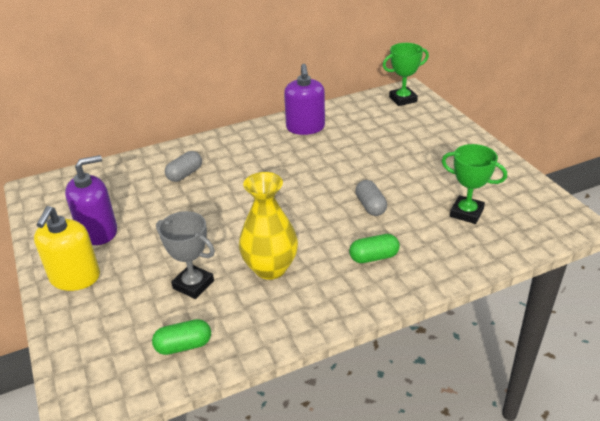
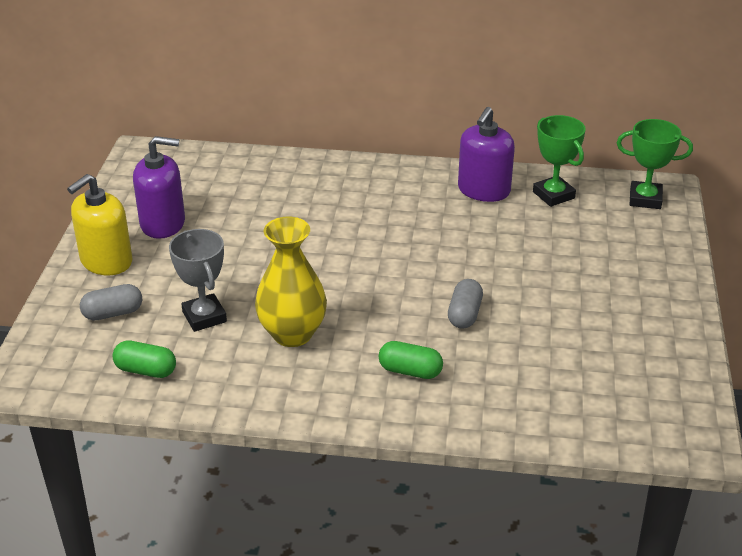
camera: 30 degrees right, 0 degrees up
(185, 174) = (298, 195): grey capsule -> grey capsule (113, 313)
(466, 213) = (570, 370): green trophy -> green trophy (553, 195)

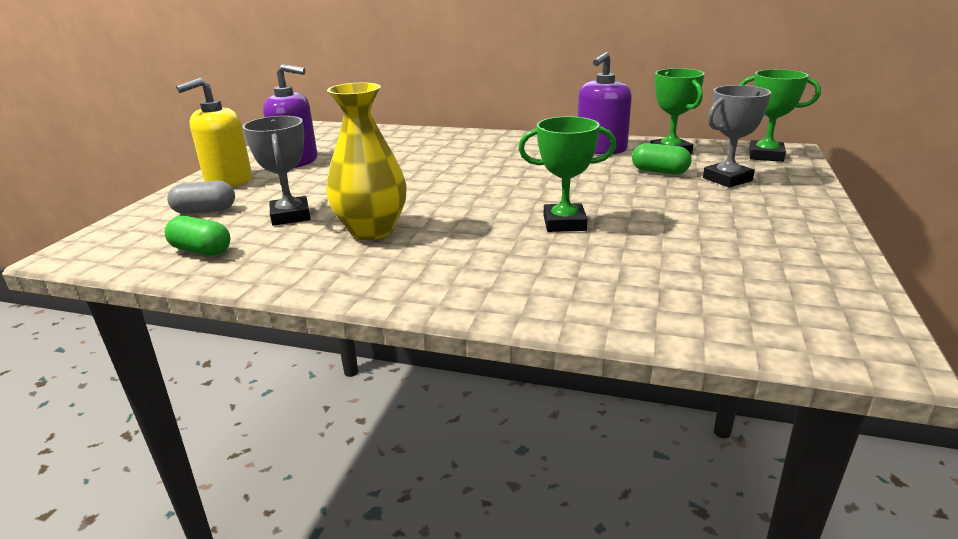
camera: 10 degrees right, 10 degrees down
(410, 371) = (489, 264): green capsule -> green capsule (659, 171)
(464, 314) = (564, 223): grey capsule -> green trophy
(607, 241) = (727, 179): none -> grey trophy

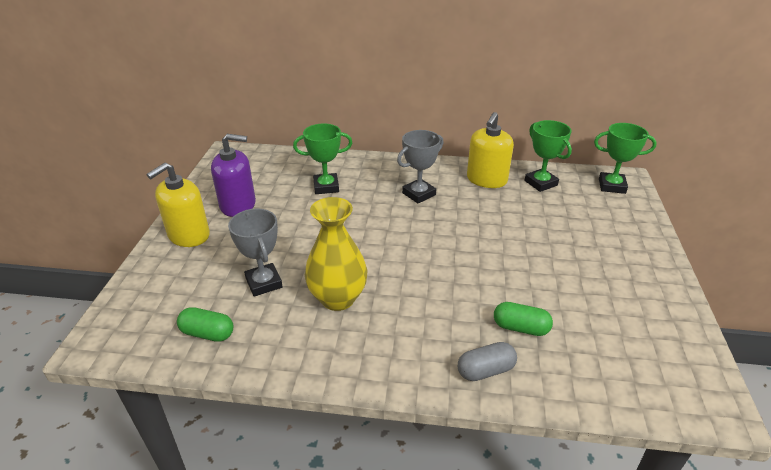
camera: 10 degrees left, 10 degrees up
(205, 211) = (187, 280): grey capsule -> grey capsule (485, 370)
(564, 223) = (483, 280): green trophy -> green trophy (326, 187)
(601, 149) = (486, 180): purple soap dispenser -> yellow soap dispenser
(659, 171) = (538, 210): green capsule -> green capsule (520, 328)
(727, 179) = (589, 218): grey trophy -> grey trophy (419, 194)

